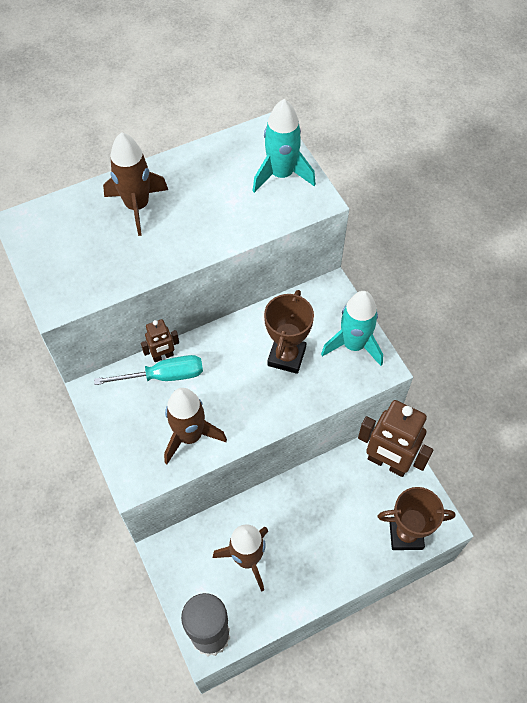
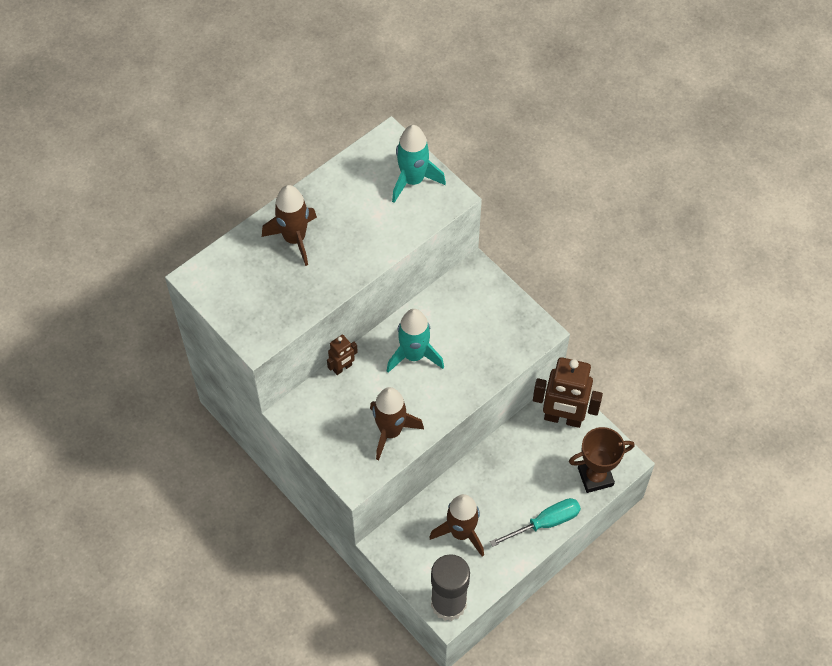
camera: 15 degrees left, 0 degrees up
(164, 376) = (349, 385): turquoise screwdriver -> turquoise screwdriver (545, 523)
(286, 356) = (454, 342): brown trophy -> none
(354, 345) = (510, 317): turquoise rocket -> turquoise rocket (414, 355)

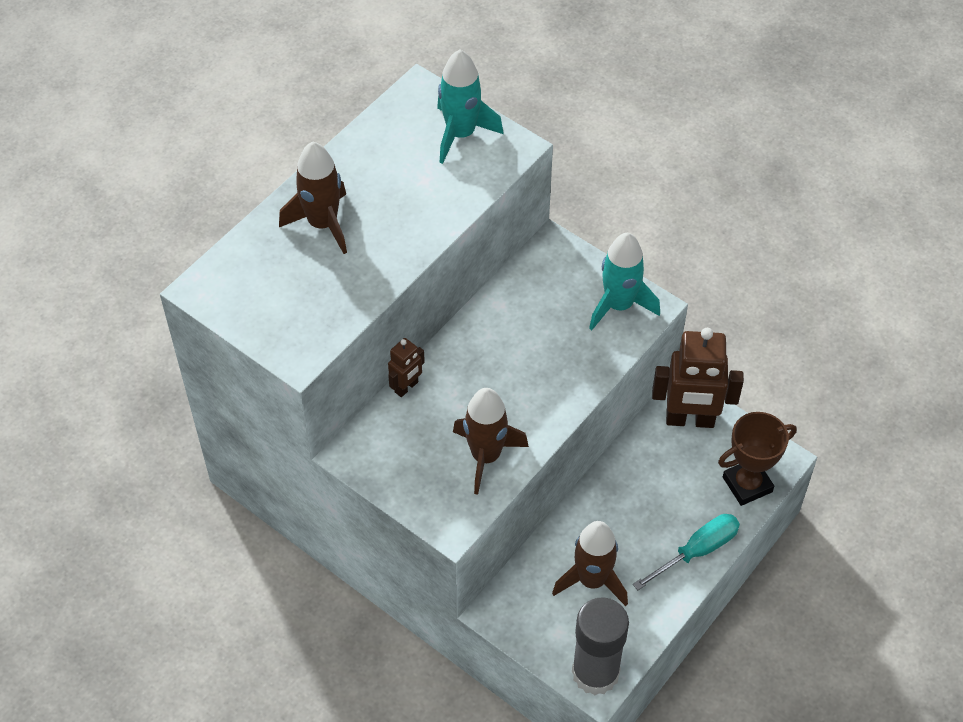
camera: 10 degrees left, 5 degrees down
(414, 355) = (496, 358): turquoise rocket -> turquoise rocket (619, 305)

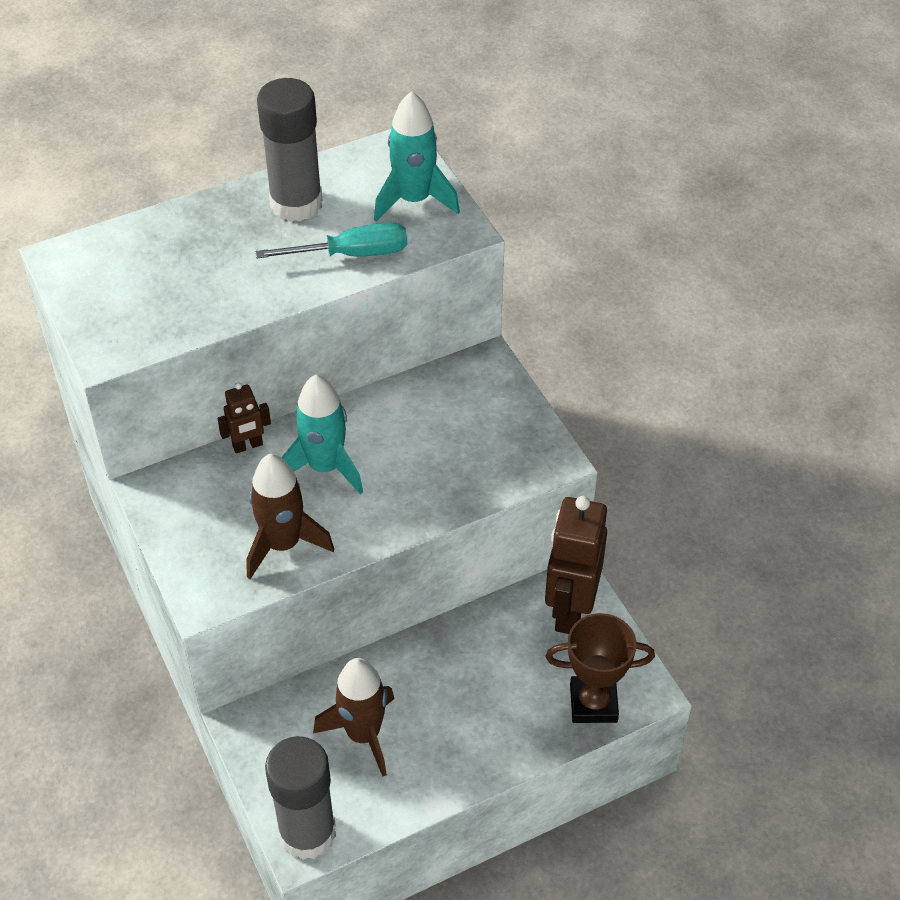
camera: 25 degrees right, 5 degrees down
(323, 224) = (218, 238): brown rocket -> none
(367, 171) = (296, 203): none -> grey glue stick
(619, 305) = (520, 446): turquoise rocket -> turquoise rocket (325, 467)
(690, 420) = (570, 610): brown robot -> brown robot turned 75 degrees clockwise
(697, 551) = (495, 751): turquoise screwdriver -> turquoise screwdriver (352, 254)

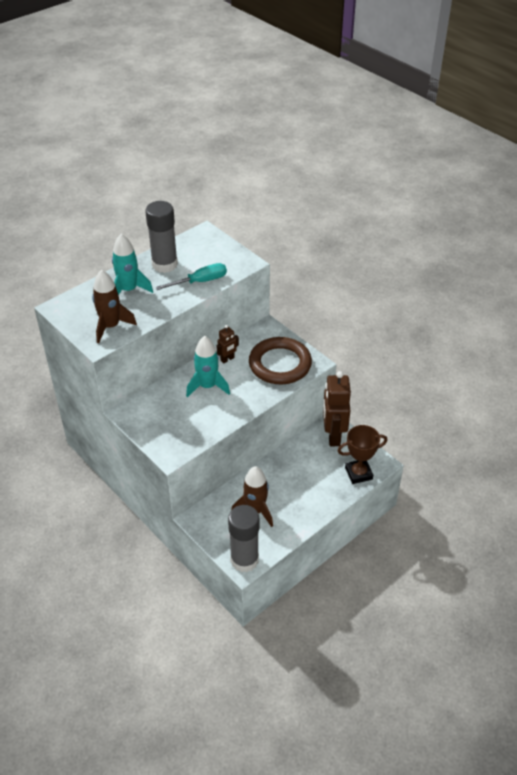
camera: 15 degrees left, 5 degrees down
(248, 446) = (166, 384): brown robot -> brown robot (227, 359)
(283, 544) = (200, 424): brown rocket -> brown rocket (111, 326)
(414, 200) = (220, 253): turquoise rocket -> turquoise rocket (128, 290)
(483, 449) = (280, 364): none -> brown ring

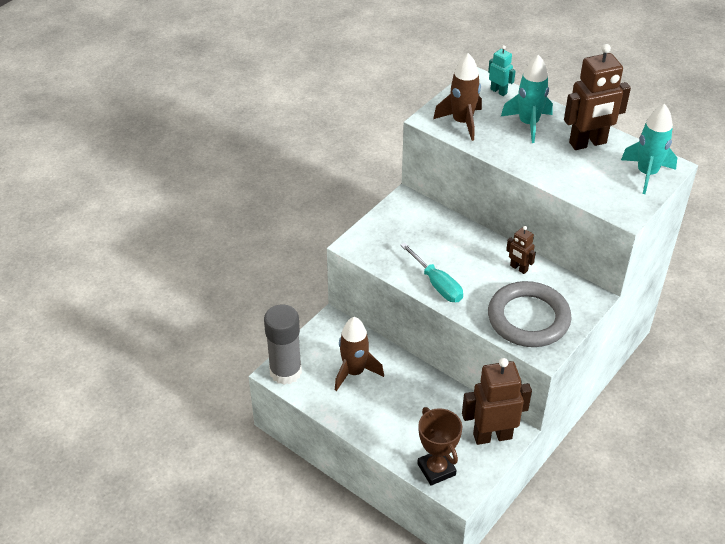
camera: 80 degrees right, 0 degrees up
(79, 298) = (498, 91): none -> turquoise robot
(164, 264) = (588, 143): grey glue stick -> brown robot
(200, 281) = (569, 177): turquoise screwdriver -> turquoise screwdriver (437, 284)
(207, 386) = (466, 258): turquoise rocket -> turquoise rocket (646, 174)
(280, 364) = (528, 318): brown ring -> grey ring

